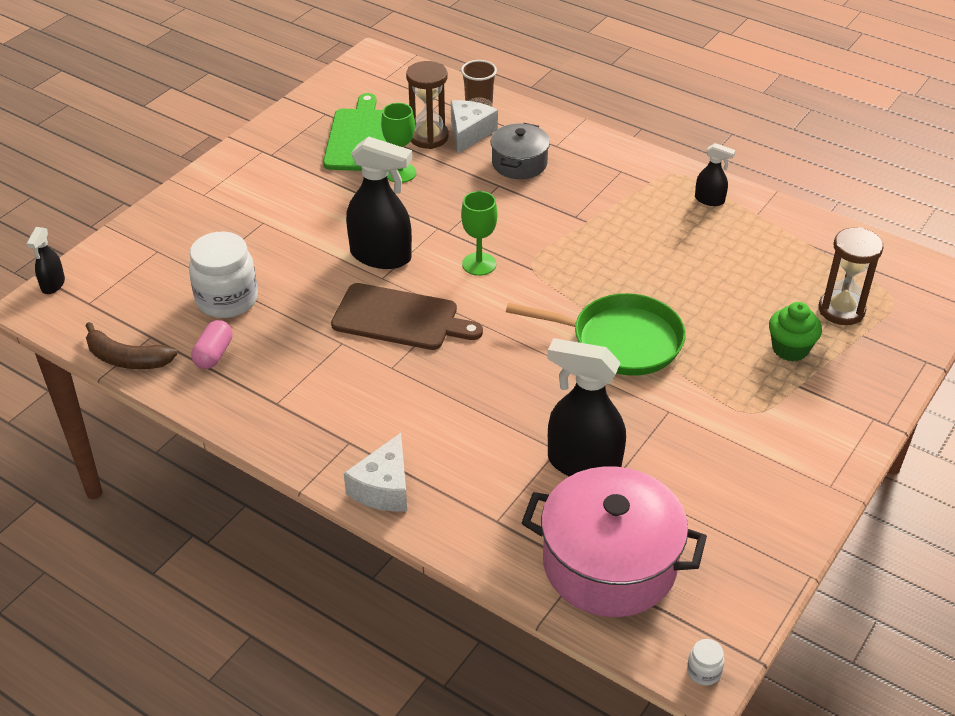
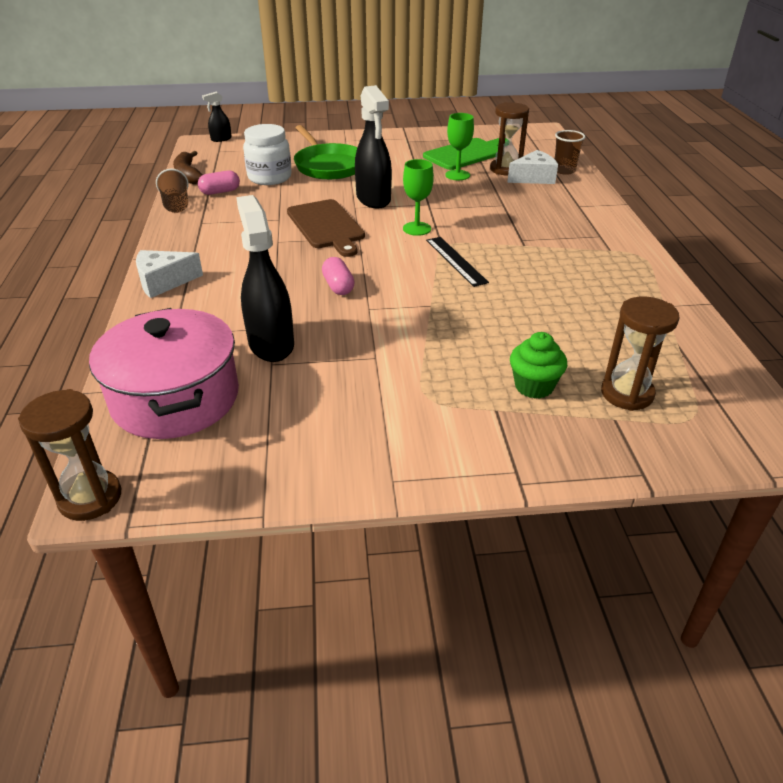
camera: 50 degrees right, 5 degrees down
(203, 403) = (176, 205): none -> brown cup
(519, 163) = (537, 202): grey pot -> none
(529, 372) = (338, 286): none -> pink capsule
(566, 276) = (456, 261): none -> black ruler
(621, 341) = (422, 307): green pan -> green pan (329, 166)
(703, 672) = (90, 498): white jar -> brown hourglass
(709, 200) = (639, 280): black spray bottle -> none

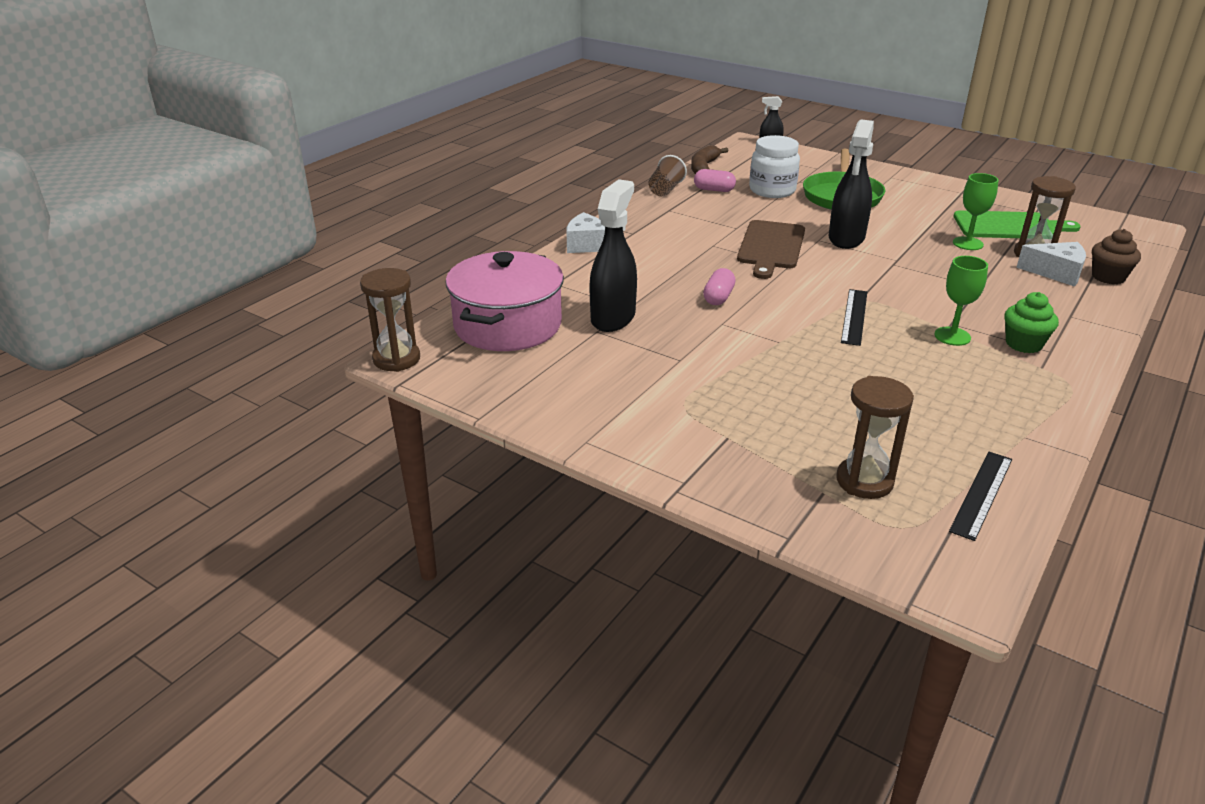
camera: 40 degrees right, 5 degrees down
(417, 229) = (854, 277): green goblet -> green goblet (952, 336)
(534, 386) = (784, 437): green cupcake -> green cupcake (1023, 344)
(564, 170) = (1108, 277): brown cup -> brown cupcake
(698, 363) = (982, 494): none -> black ruler

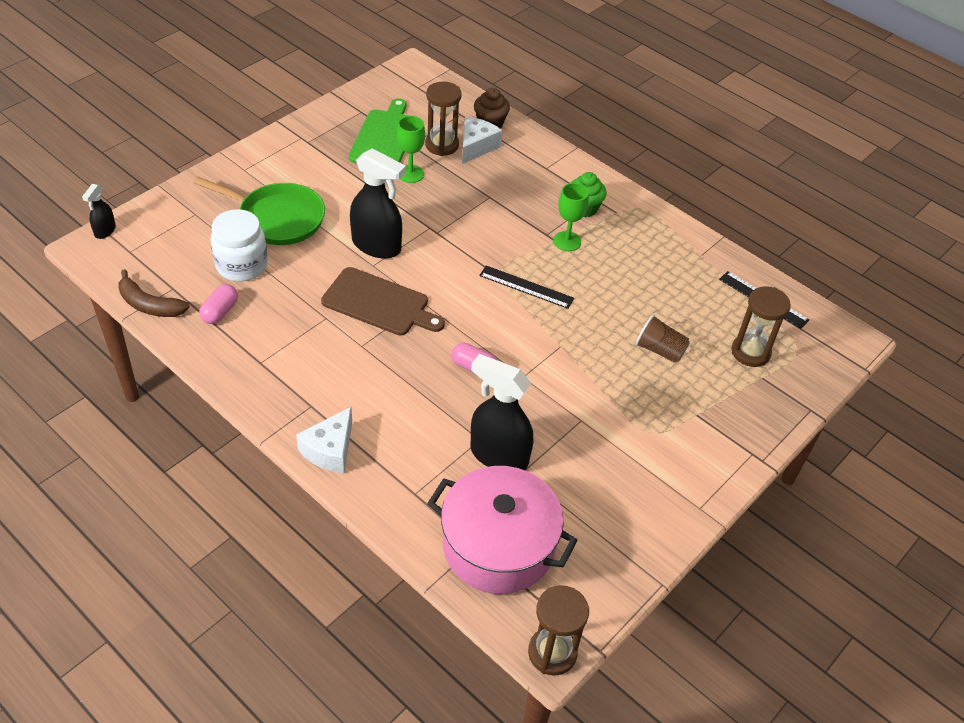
camera: 85 degrees left, 15 degrees up
(665, 190) = (201, 353): brown cup -> brown cup (659, 350)

